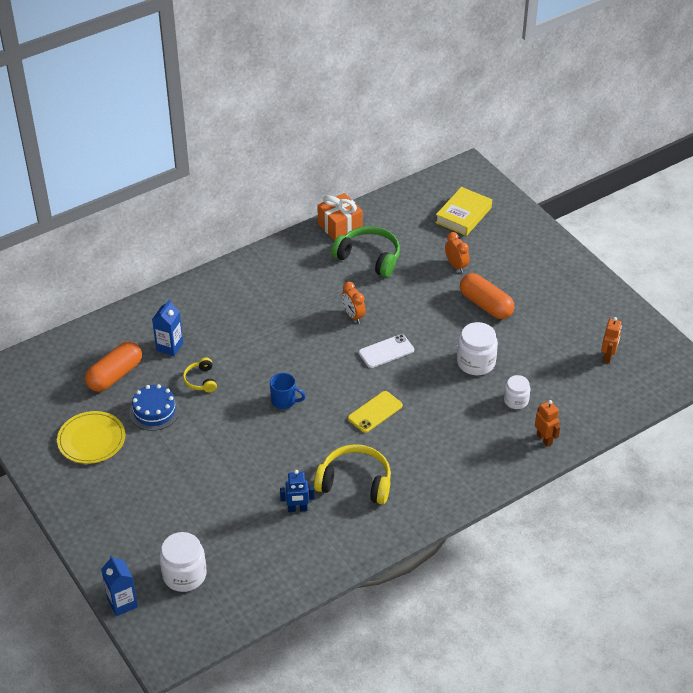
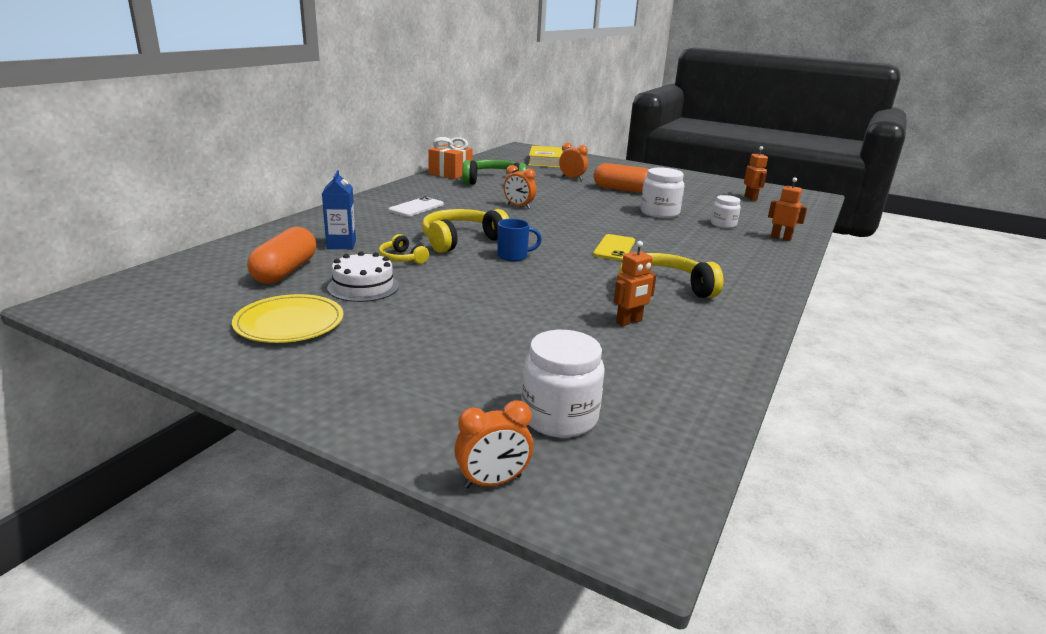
camera: 30 degrees left, 20 degrees down
(122, 603) = (493, 482): blue carton -> orange clock
(154, 411) = (363, 287): blue cake -> white cake
(261, 364) = (461, 240): none -> yellow headphones
(297, 509) = (629, 322): blue robot -> orange robot
(386, 351) = (575, 218): white phone -> white phone (416, 207)

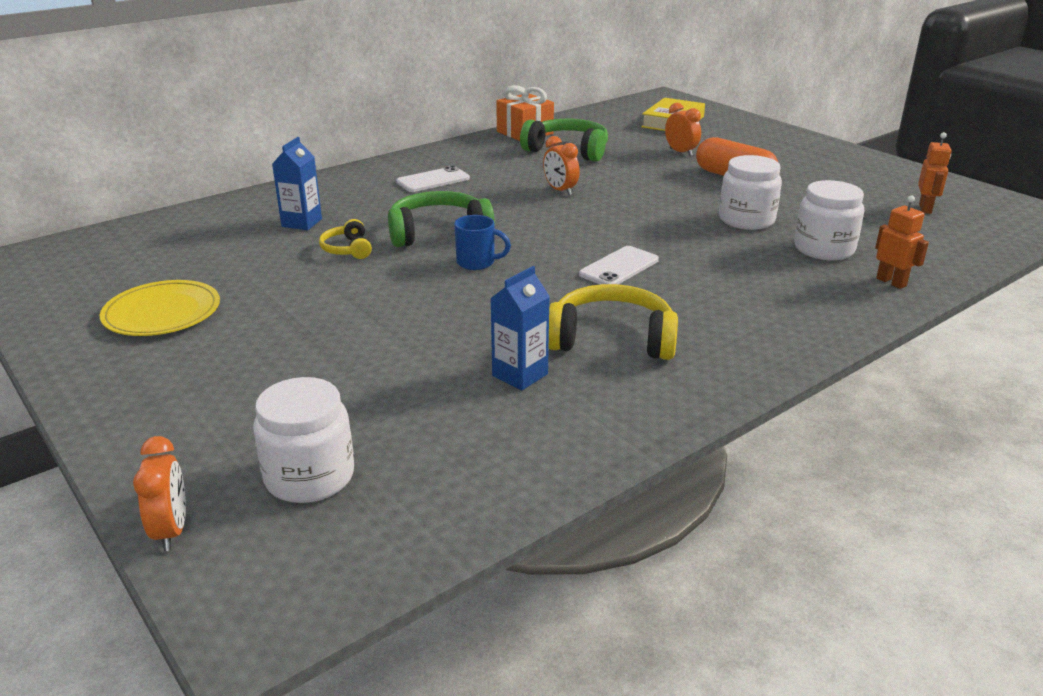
camera: 25 degrees right, 5 degrees up
(285, 271) = (215, 249): orange capsule -> none
(363, 287) = (272, 280): white cake -> none
(461, 240) = (438, 232): yellow headphones -> green headphones
(493, 482) = (171, 530): orange clock -> orange clock turned 105 degrees counterclockwise
(614, 248) = (619, 267): yellow phone -> white phone
(629, 322) = (520, 375): orange robot -> blue carton
(723, 224) = (824, 249): white jar -> white jar, size x1.59

